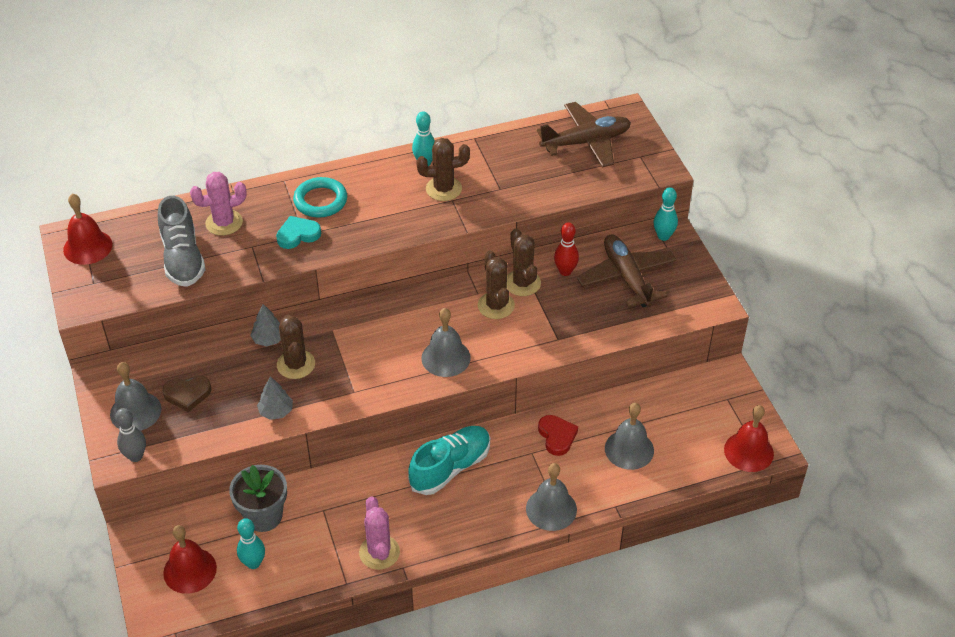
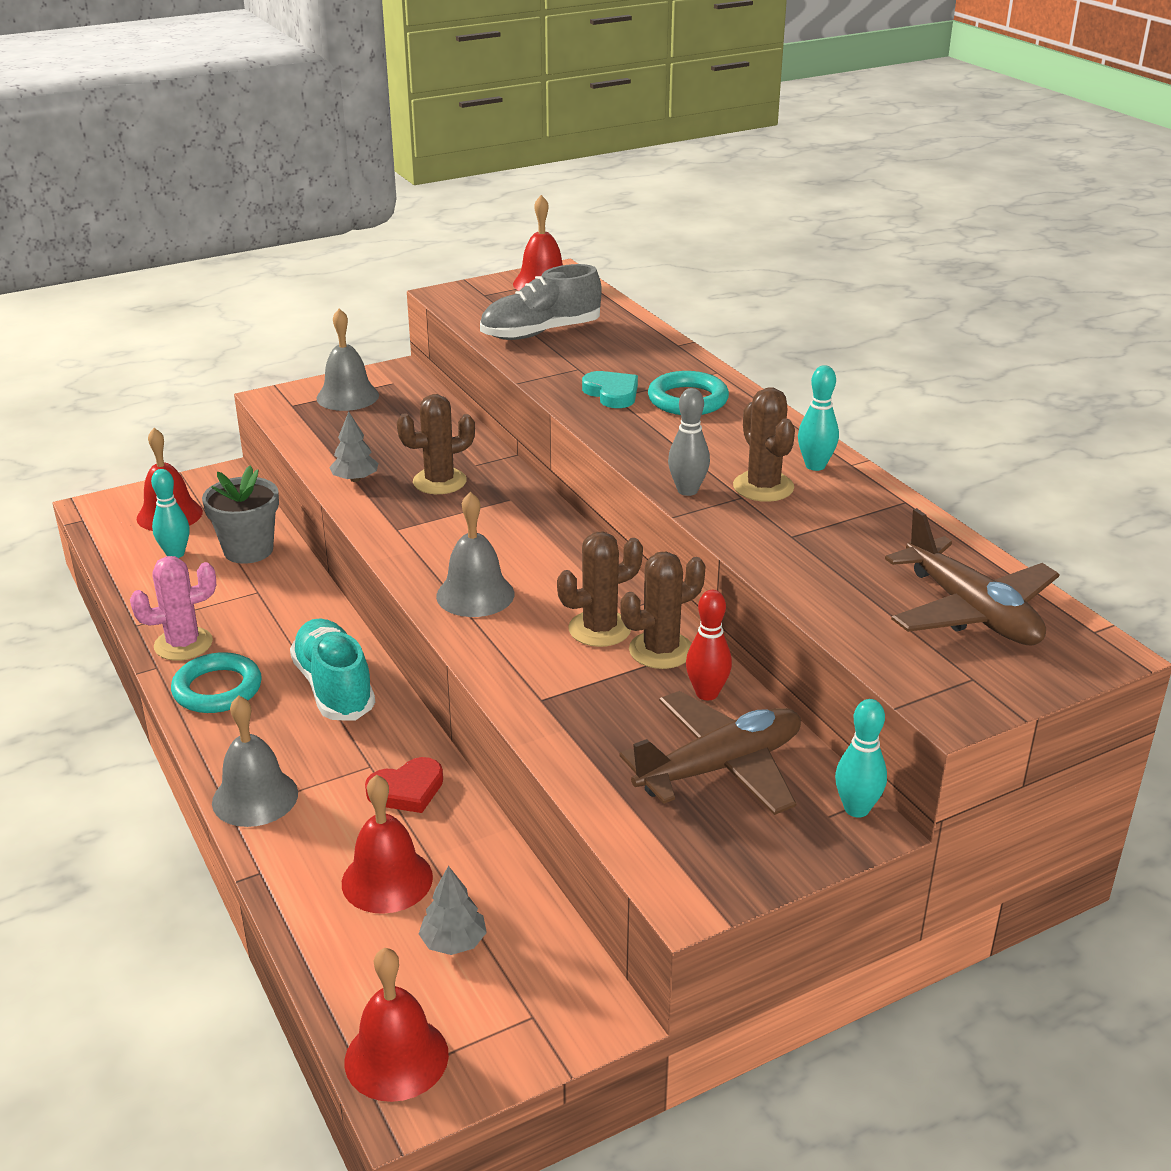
camera: 80 degrees right, 15 degrees down
(135, 456) = (279, 406): grey bowling pin -> grey bowling pin (687, 490)
(187, 394) = (378, 421): brown heart -> none
(224, 223) = (615, 347): pink cactus -> none
(268, 339) = (481, 458): grey tree -> grey tree (453, 942)
(437, 531) = (217, 689): none -> turquoise ring
(450, 468) = (334, 687): turquoise shoe -> turquoise shoe turned 150 degrees counterclockwise
(629, 449) = (387, 880): grey bell -> red bell

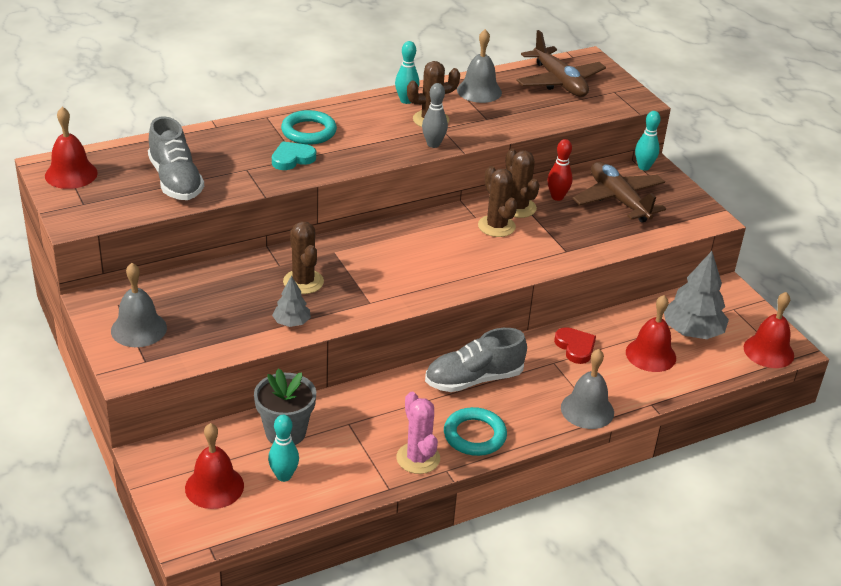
camera: 90 degrees left, 5 degrees up
(334, 687) = (474, 379): turquoise shoe -> grey shoe
(453, 942) = (692, 332): grey tree -> grey tree, size x1.86
(475, 595) = (457, 270): grey bell -> grey bell (479, 91)
(971, 612) = (559, 82): brown plane -> brown plane turned 90 degrees clockwise

